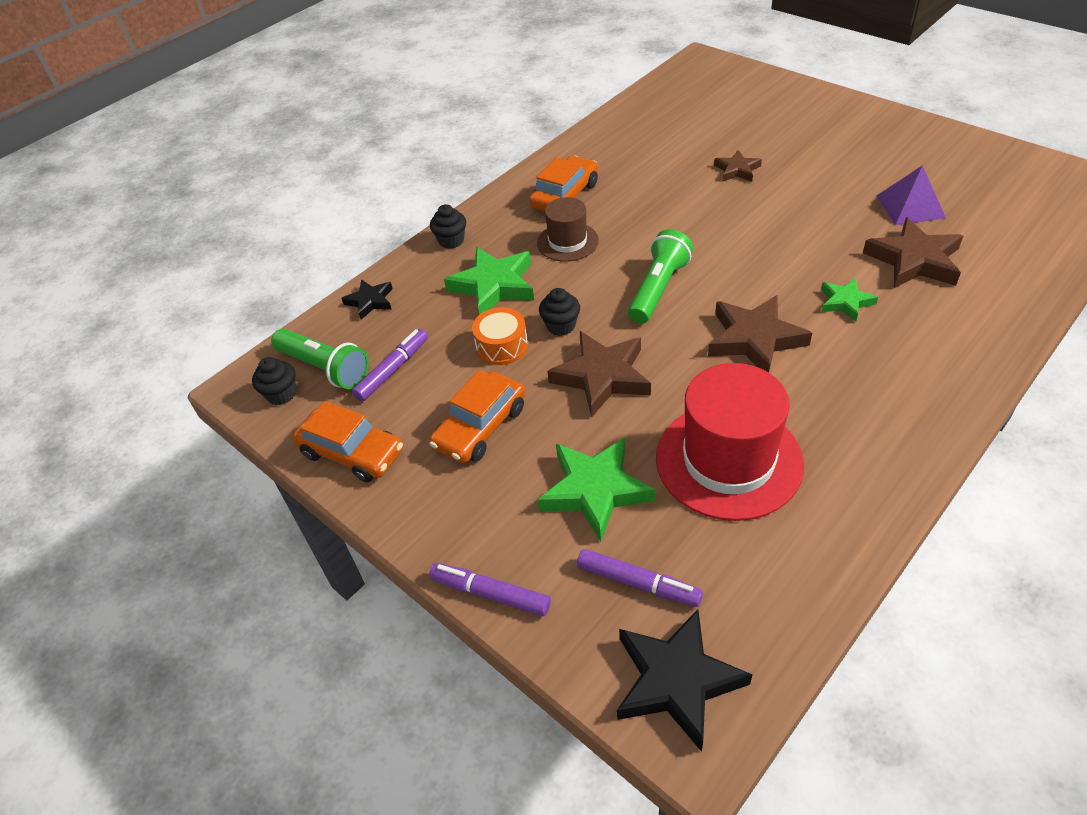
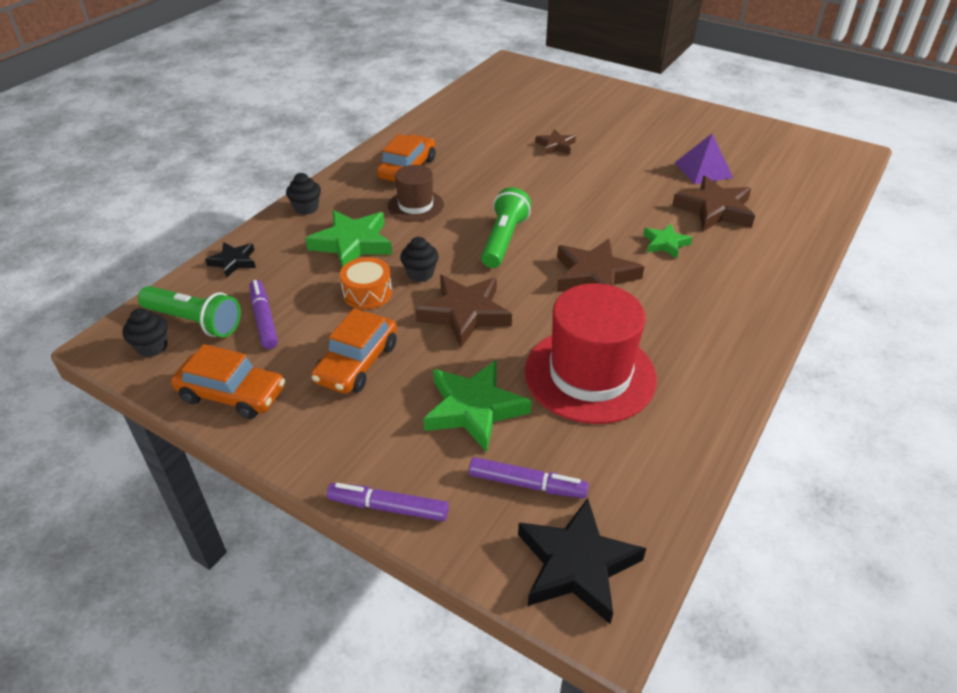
camera: 15 degrees left, 5 degrees down
(393, 370) = (264, 319): purple marker -> purple marker turned 45 degrees counterclockwise

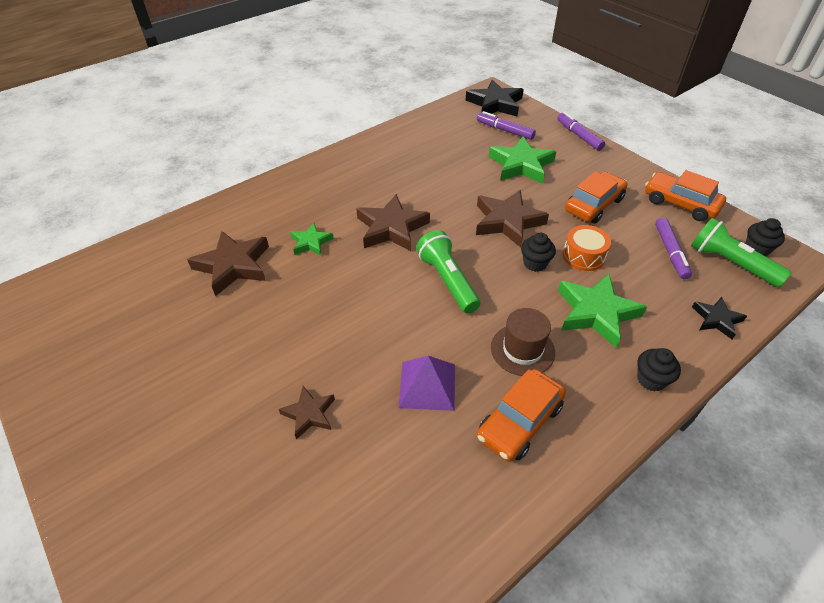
camera: 160 degrees left, 5 degrees up
(388, 507) = (579, 136): purple marker -> purple marker turned 150 degrees counterclockwise
(504, 240) = (448, 280): green flashlight -> green flashlight turned 120 degrees clockwise
(590, 374) = (441, 167): red hat -> none
(703, 170) = (185, 319): purple pyramid -> purple pyramid (427, 385)

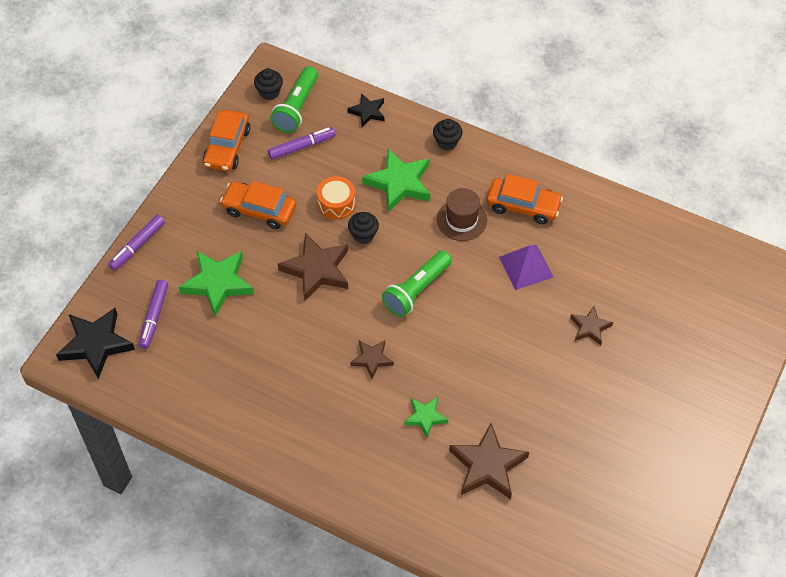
camera: 115 degrees left, 10 degrees up
(391, 228) = (372, 359): brown star -> brown star, size x0.57

